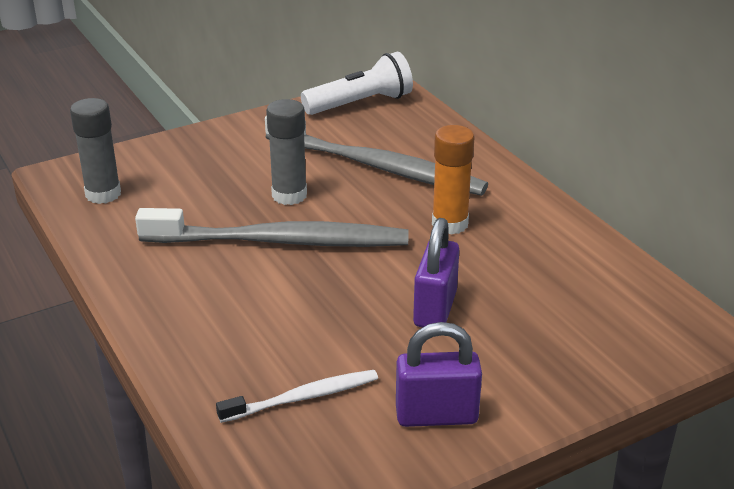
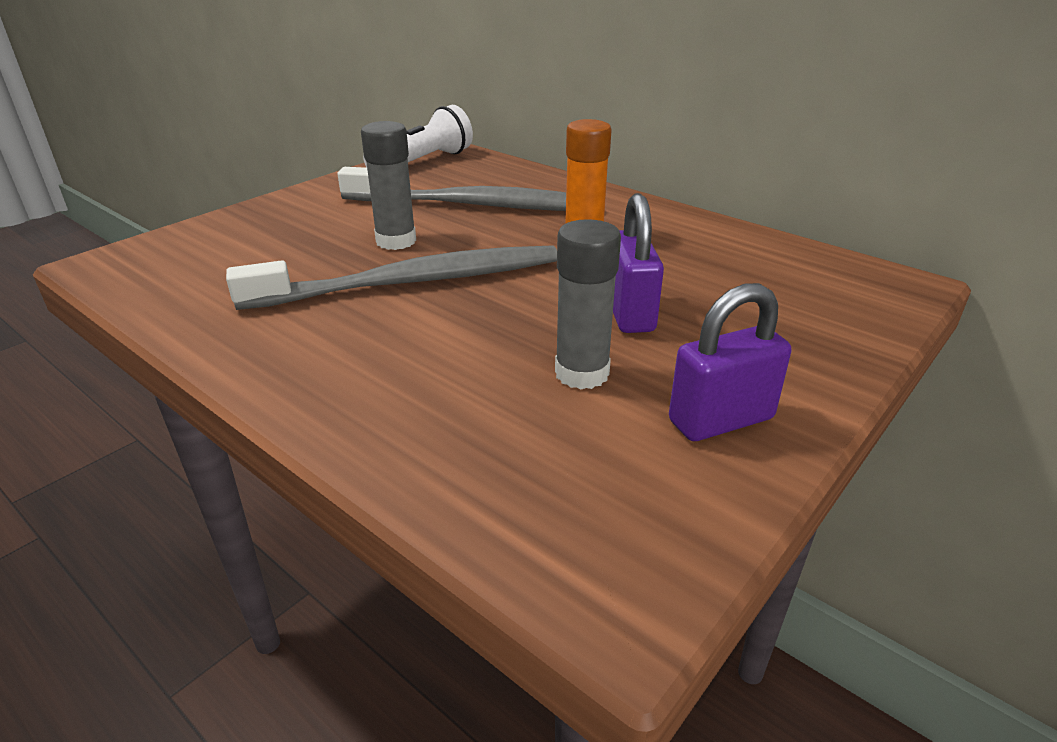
camera: 20 degrees left, 0 degrees up
(103, 194) = (167, 273): grey glue stick -> grey glue stick (582, 373)
(303, 397) = (547, 438): white toothbrush -> none

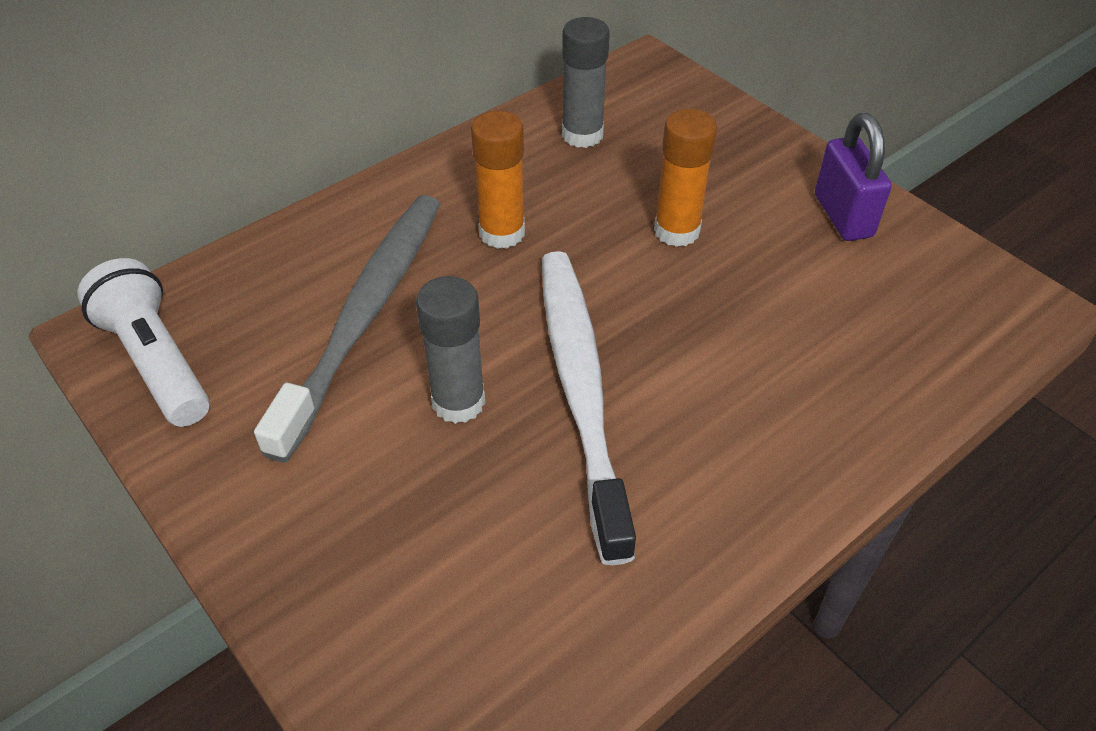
camera: 80 degrees left, 15 degrees up
(413, 282) = (581, 388): grey toothbrush -> white toothbrush
(582, 373) = (777, 279): grey glue stick -> grey glue stick (582, 135)
(629, 313) = (676, 231): purple padlock -> orange glue stick

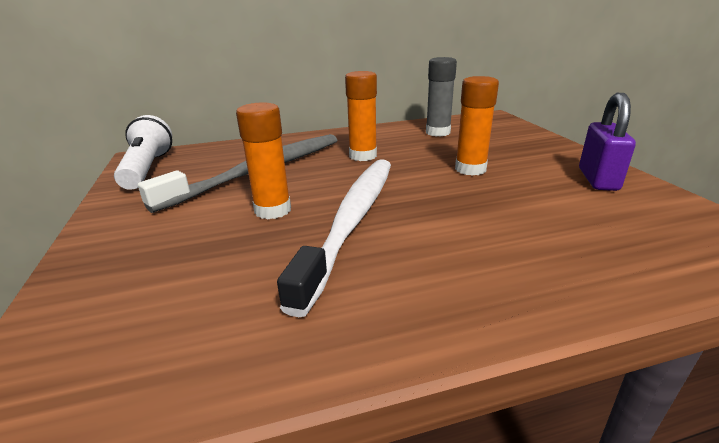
camera: 25 degrees right, 20 degrees down
(458, 402) = (273, 210): grey glue stick -> orange glue stick

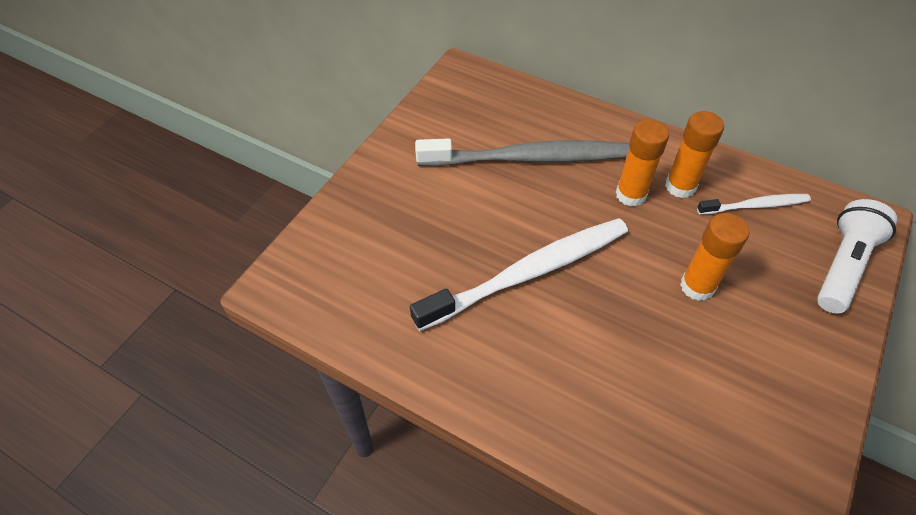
camera: 45 degrees right, 25 degrees up
(147, 169) = (454, 95): white flashlight -> white flashlight (843, 265)
(273, 210) = (490, 219): orange glue stick -> orange glue stick (680, 186)
(438, 132) = (755, 206): grey glue stick -> white toothbrush
(598, 179) = (791, 392): purple padlock -> none

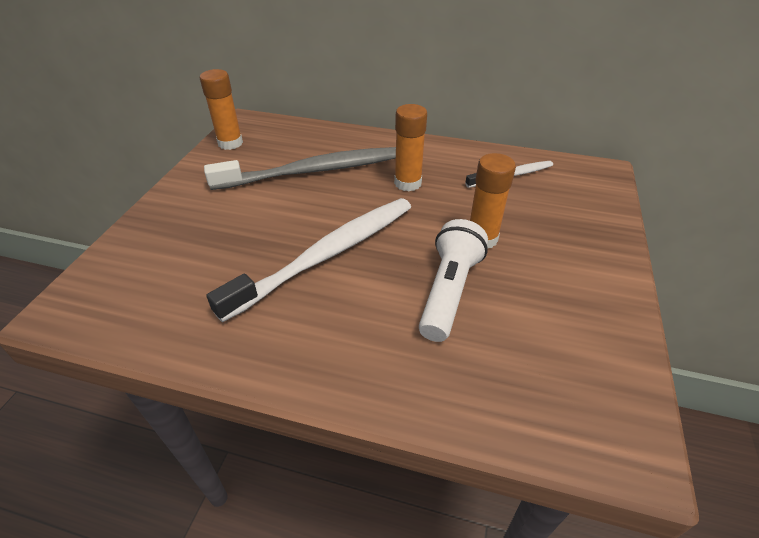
camera: 15 degrees left, 10 degrees down
(680, 186) = (447, 172): orange glue stick -> orange glue stick (230, 143)
(843, 265) = (594, 204): white flashlight -> white flashlight (449, 291)

